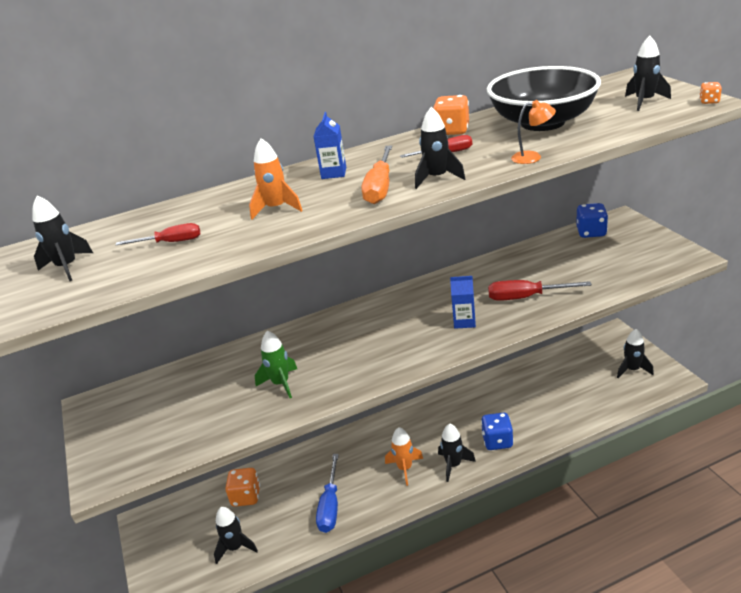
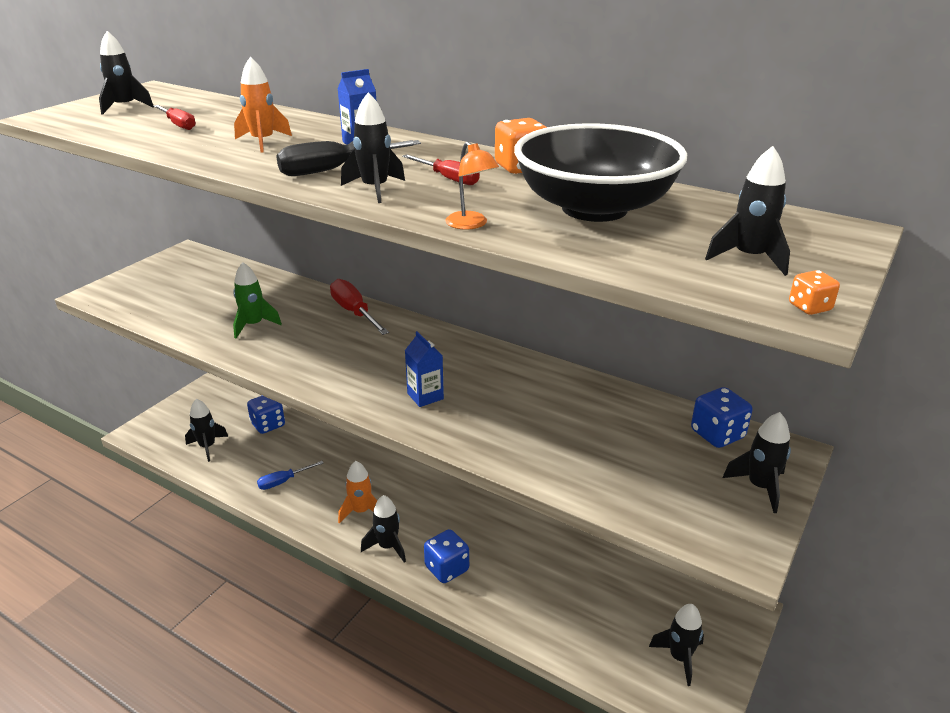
camera: 50 degrees right, 0 degrees up
(246, 497) = (268, 425): orange dice -> blue dice
(330, 506) = (283, 481): blue screwdriver -> blue screwdriver, size x0.65
(380, 188) = (334, 170): orange screwdriver -> black screwdriver
(526, 297) = (509, 425): red screwdriver -> red screwdriver (354, 312)
(644, 236) = (759, 487): none -> black rocket

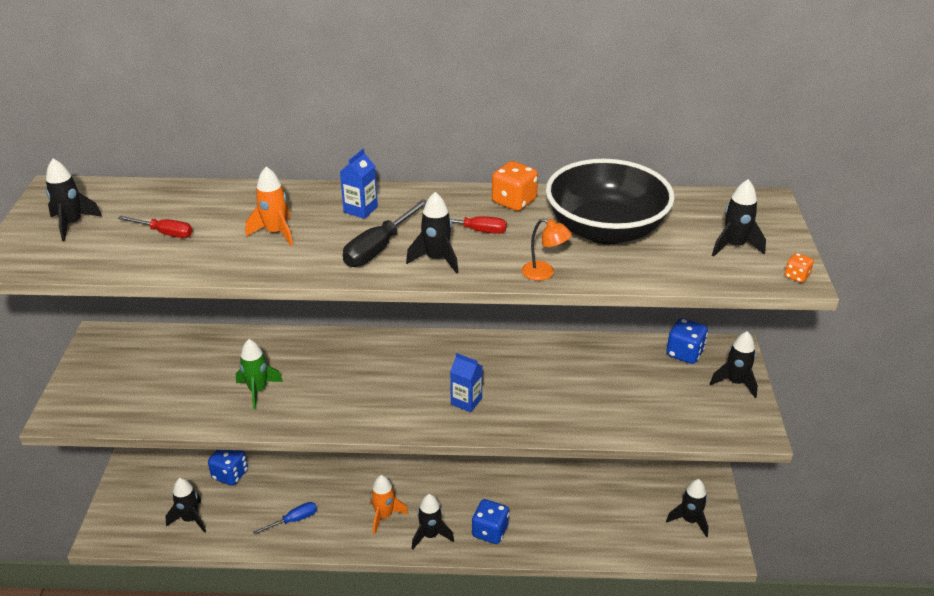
camera: 30 degrees left, 5 degrees up
(283, 481) = (293, 520): blue screwdriver -> blue screwdriver turned 150 degrees counterclockwise
(354, 312) = (334, 345): red screwdriver -> none

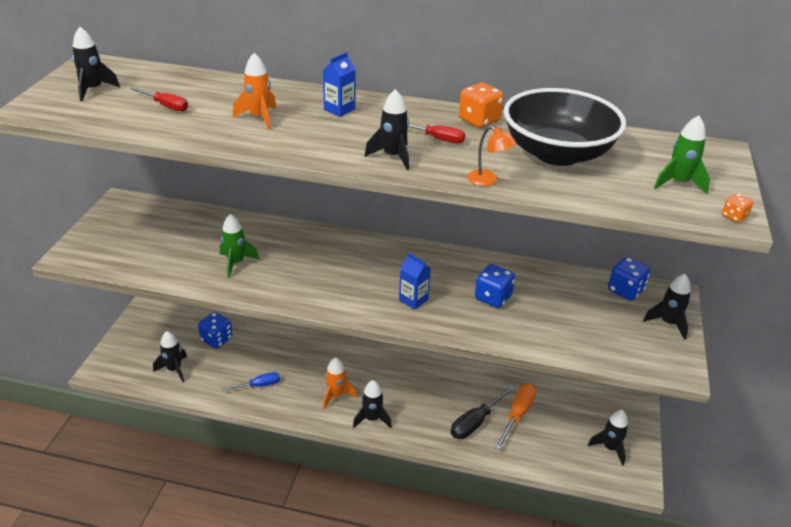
camera: 10 degrees right, 0 degrees up
(379, 248) = (344, 141): black screwdriver -> black screwdriver (476, 422)
(490, 531) = (425, 425): blue dice -> blue dice (492, 298)
(585, 501) = (517, 415): none -> orange screwdriver
(734, 246) = (678, 183): black rocket -> green rocket

